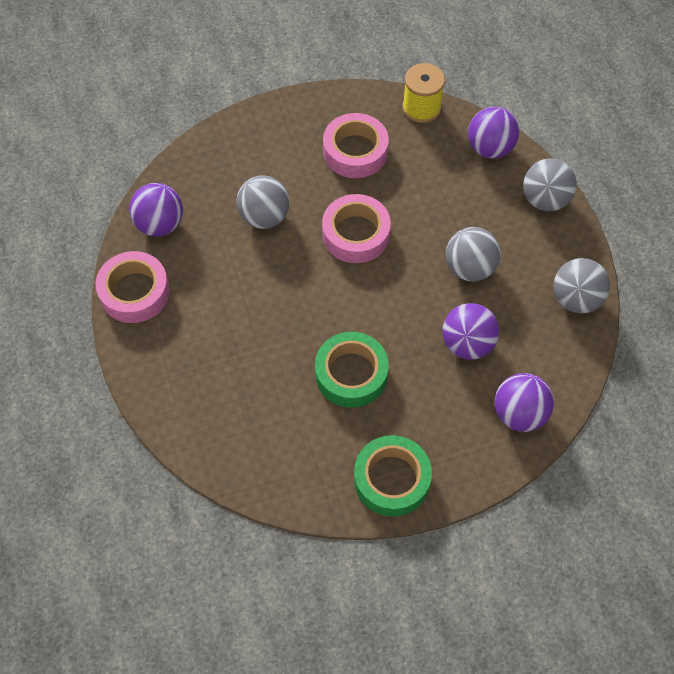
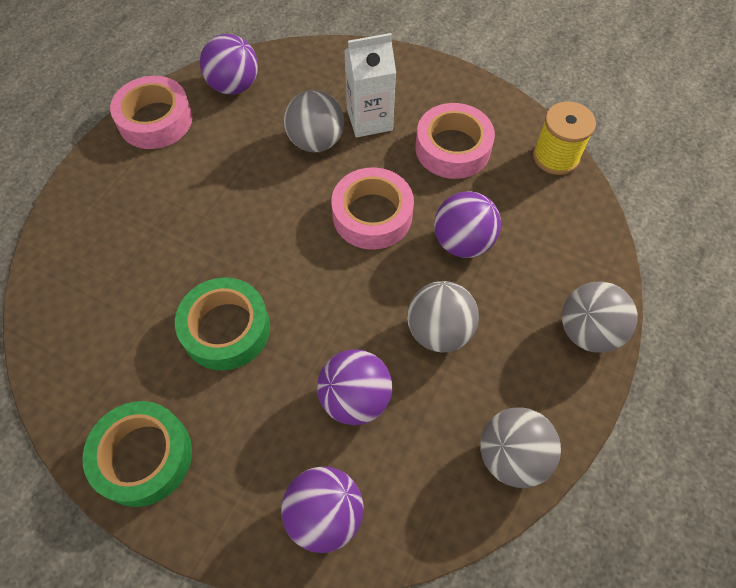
camera: 45 degrees right, 0 degrees up
(281, 174) = (369, 120): none -> white carton
(490, 148) = (583, 240): purple ball -> purple ball (462, 242)

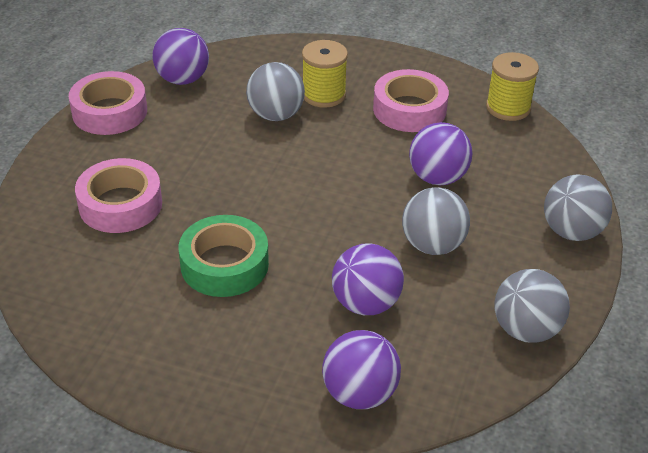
camera: 10 degrees left, 20 degrees down
(143, 456) = (167, 370): green tape -> none
(369, 120) = (323, 95): white carton -> yellow spool
(372, 215) = (345, 165): pink tape -> pink tape (120, 204)

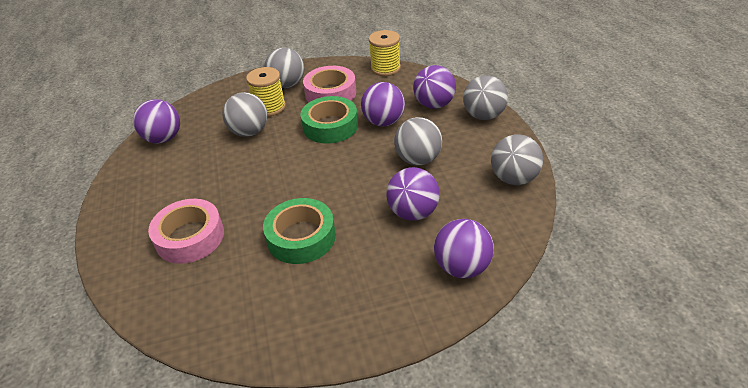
camera: 30 degrees left, 0 degrees up
(110, 112) = (126, 182): pink tape -> none
(369, 75) = (287, 85): none -> grey ball
(370, 152) = (330, 126): none -> green tape
(522, 186) = (434, 105): none -> purple ball

